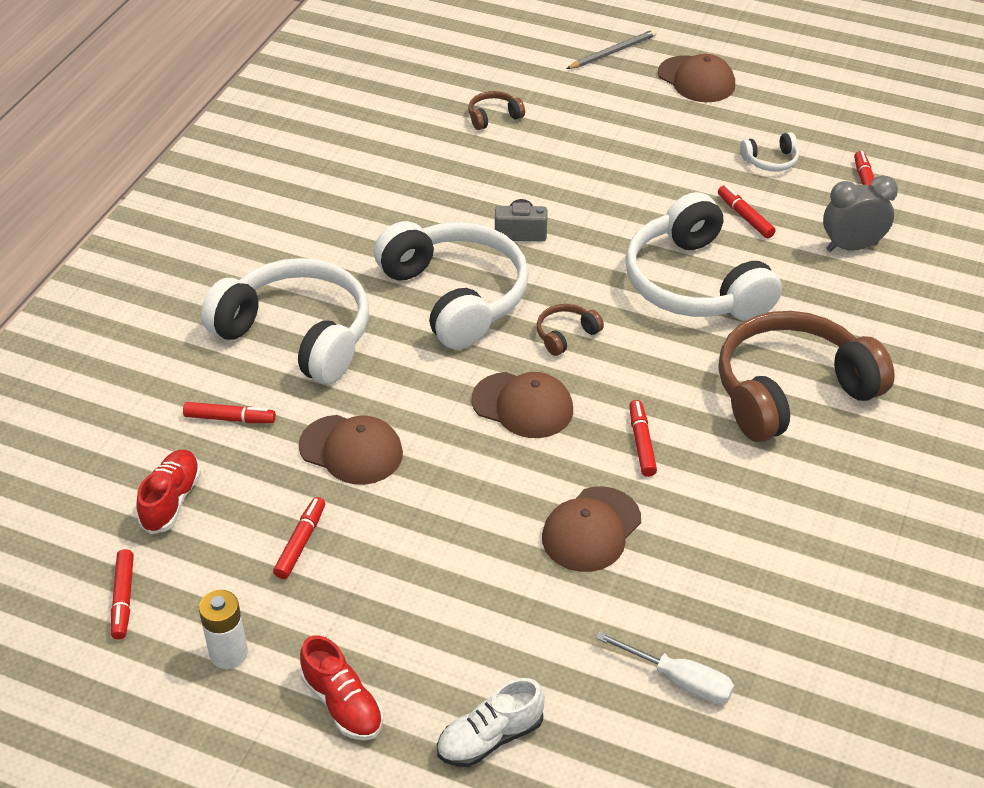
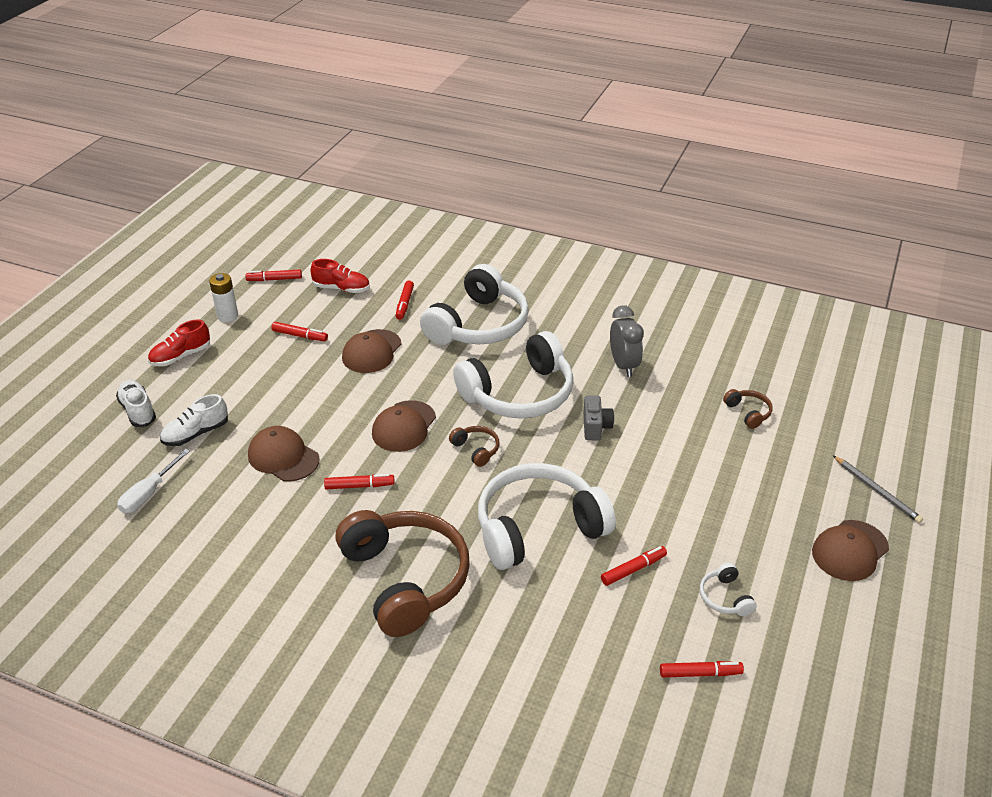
camera: 90 degrees right, 5 degrees down
(544, 645) = (196, 434): none -> white shoe
(851, 247) = (597, 647): grey clock -> grey clock (623, 365)

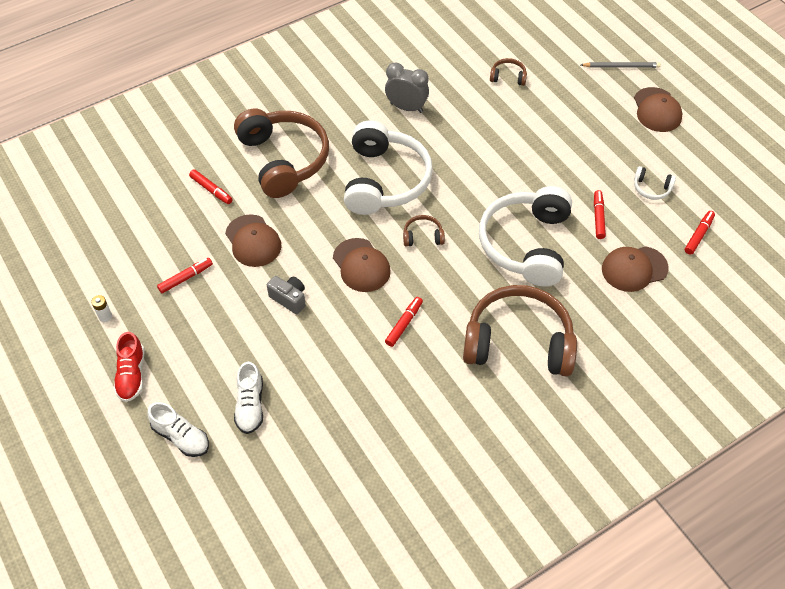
camera: 55 degrees left, 15 degrees up
(138, 411) = (181, 437): white shoe -> white shoe turned 150 degrees counterclockwise
(149, 493) = (298, 468): white screwdriver -> none
(227, 316) = (105, 316): white battery -> white battery, size x0.61
(274, 279) = (85, 259): red marker -> none
(283, 457) = (331, 357): brown cap -> brown cap (634, 269)
(341, 288) = (147, 220): red shoe -> none
(479, 325) = (284, 160): white headphones -> brown headphones
(595, 427) = (456, 159): grey camera -> grey camera (289, 299)

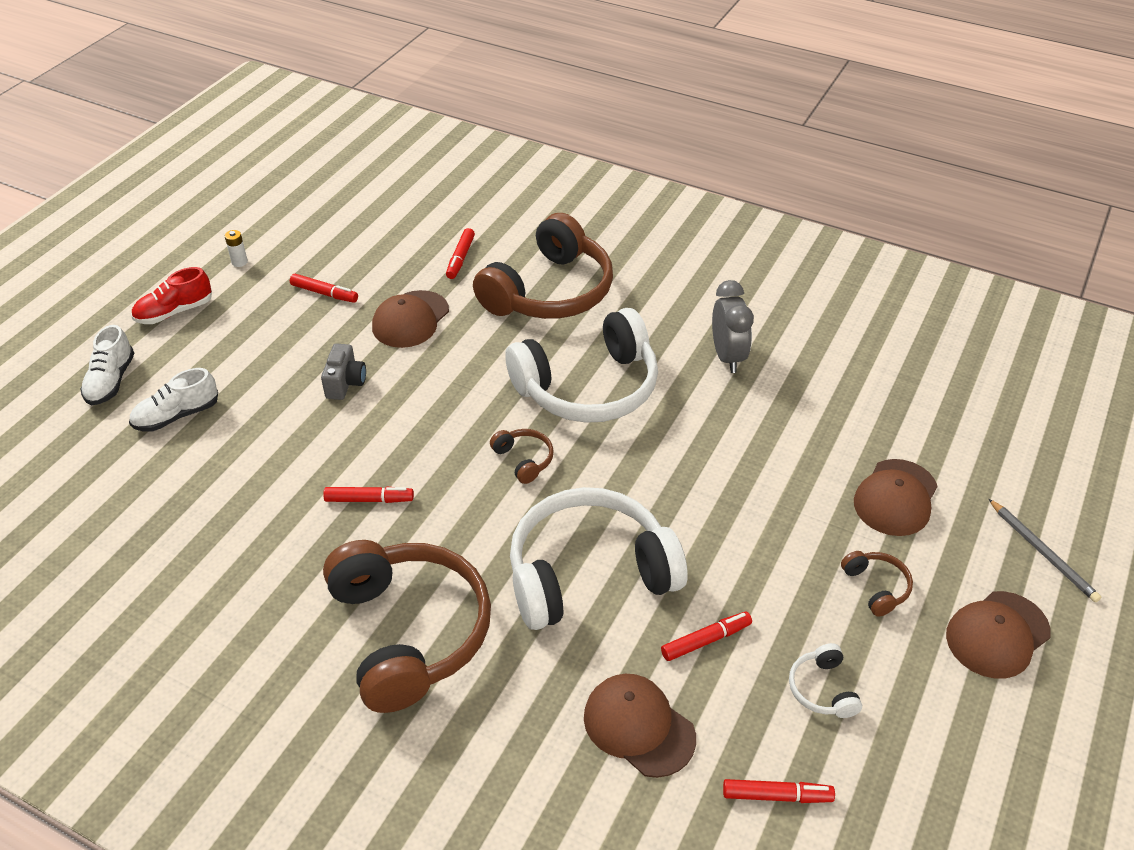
camera: 60 degrees right, 10 degrees down
(361, 265) = (436, 422): brown cap -> brown cap (895, 498)
(508, 77) = (883, 431): brown headphones -> brown headphones (876, 587)

